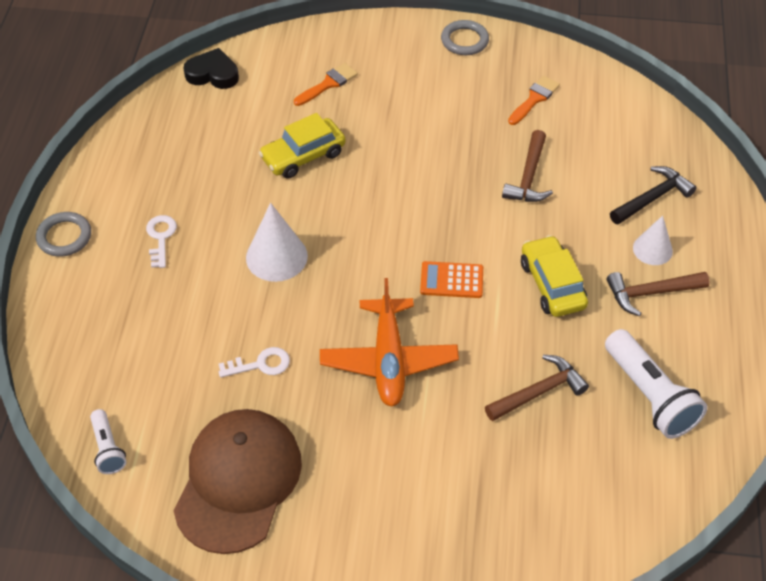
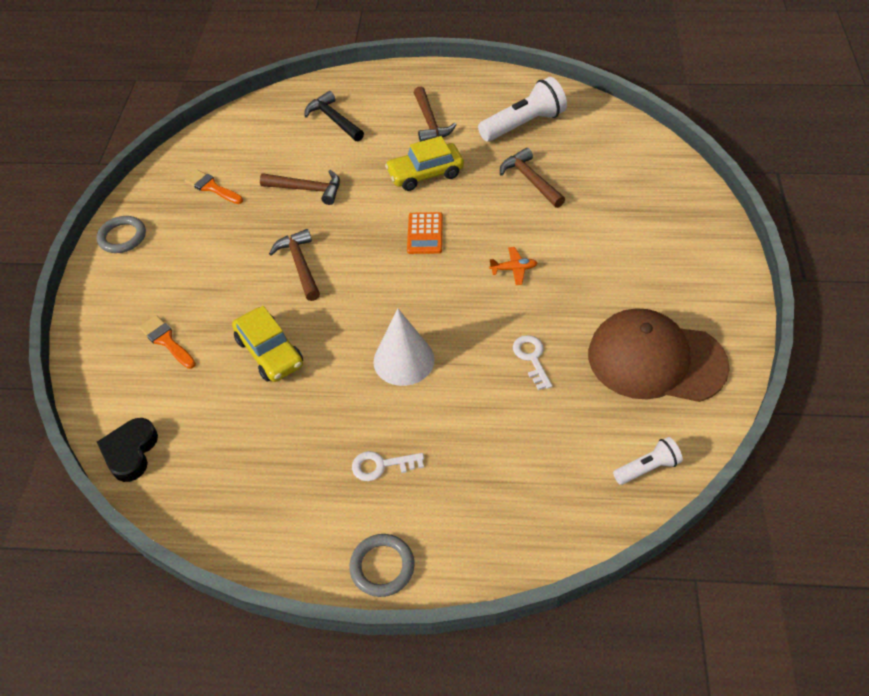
camera: 90 degrees left, 0 degrees up
(388, 360) = (513, 269): orange plane -> orange plane, size x0.43
(414, 174) = (300, 265): none -> brown hammer
(652, 249) = (387, 120): white cone -> none

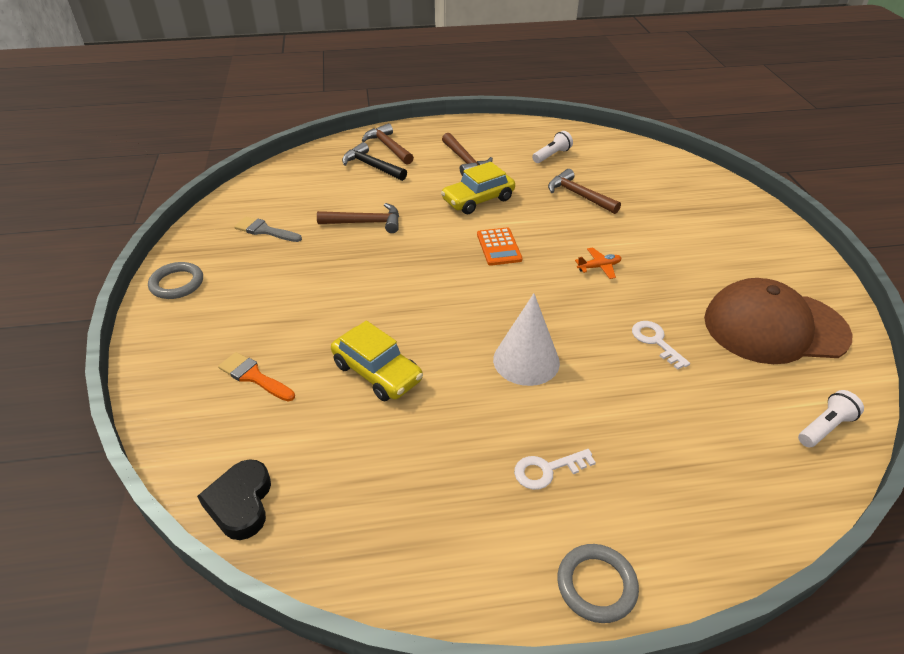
camera: 15 degrees left, 10 degrees down
(212, 187) = (265, 230): orange brush -> grey brush
(300, 265) = (381, 287): brown hammer -> brown hammer (388, 147)
(523, 124) = (552, 155): white flashlight -> white flashlight, size x0.55

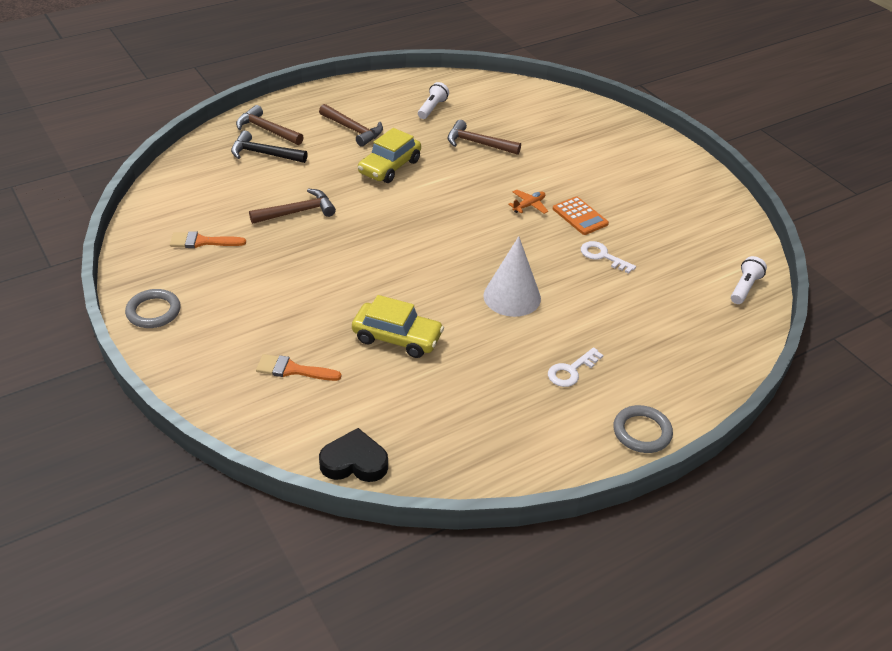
camera: 25 degrees left, 0 degrees up
(240, 503) = (354, 462): black heart -> black heart turned 120 degrees clockwise
(265, 230) = (202, 242): grey brush -> orange brush
(499, 247) = (435, 207): orange calculator -> orange calculator (580, 216)
(774, 327) = (683, 223): brown cap -> none

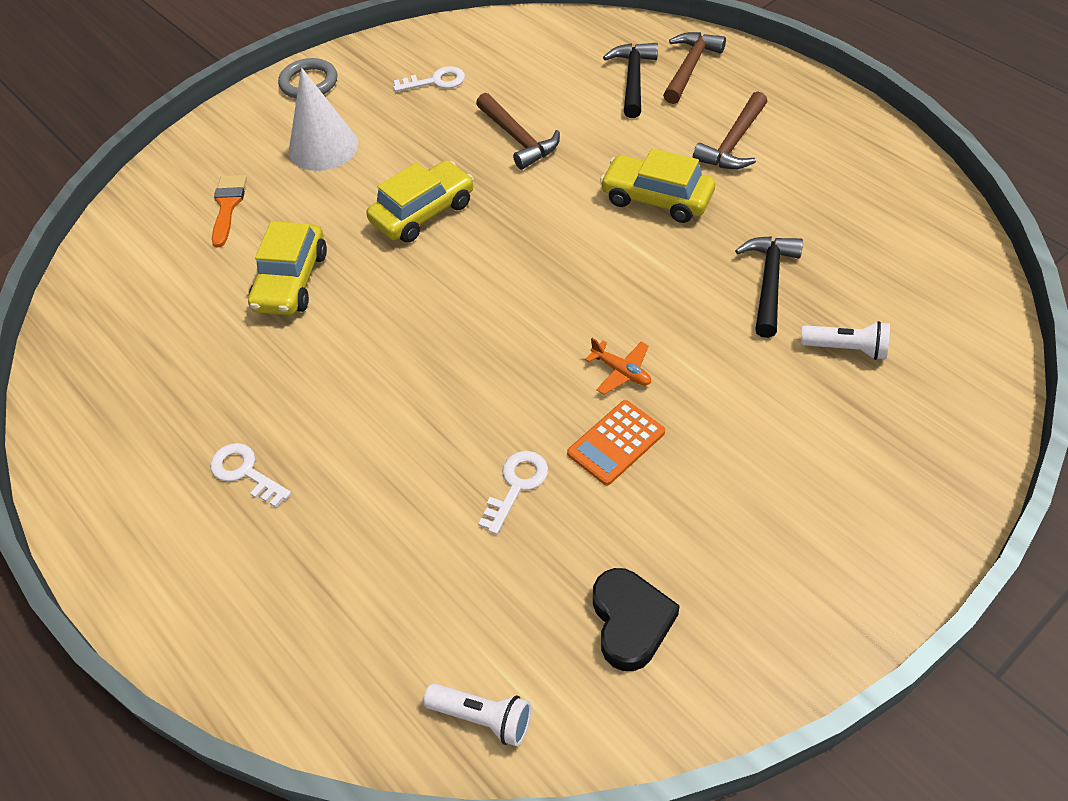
camera: 85 degrees right, 10 degrees up
(202, 242) = (435, 81): orange brush -> white key
(354, 265) = (423, 212): none -> yellow car
(354, 462) = (87, 287): black heart -> black heart (630, 622)
(432, 108) = (843, 211): white flashlight -> white flashlight (846, 349)
(478, 143) = (769, 283): brown hammer -> black hammer
(512, 297) = (392, 383): white cone -> white cone (323, 147)
(642, 432) = (128, 571): grey ring -> none

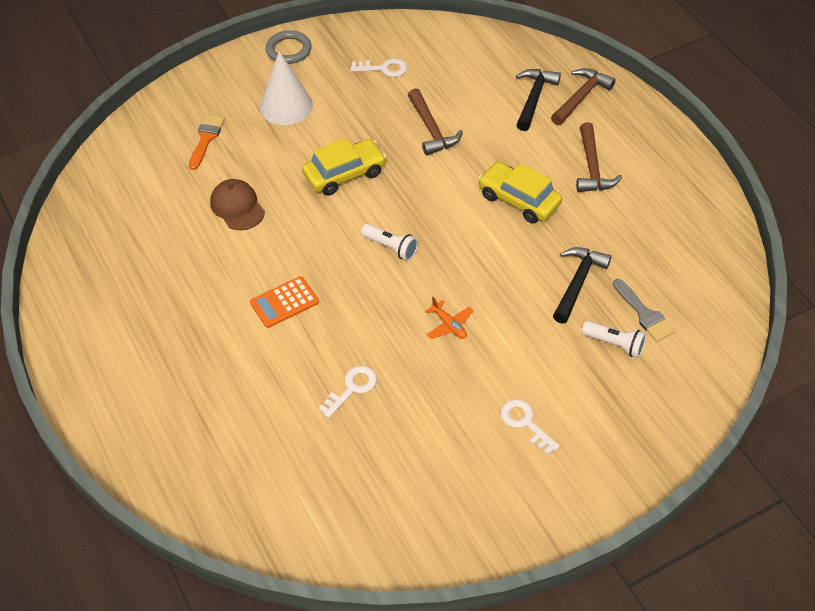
camera: 10 degrees right, 0 degrees up
(245, 472) = (173, 338): white key -> white key (525, 423)
(291, 281) = (237, 207): yellow car -> brown cap
(483, 717) = (286, 531): white flashlight -> white flashlight (391, 247)
(616, 443) = (429, 374): orange calculator -> orange calculator (284, 302)
(630, 622) = (399, 495): black heart -> none
(734, 143) = (592, 167): brown hammer -> brown hammer turned 45 degrees counterclockwise
(868, 303) = (644, 314): none -> grey brush

